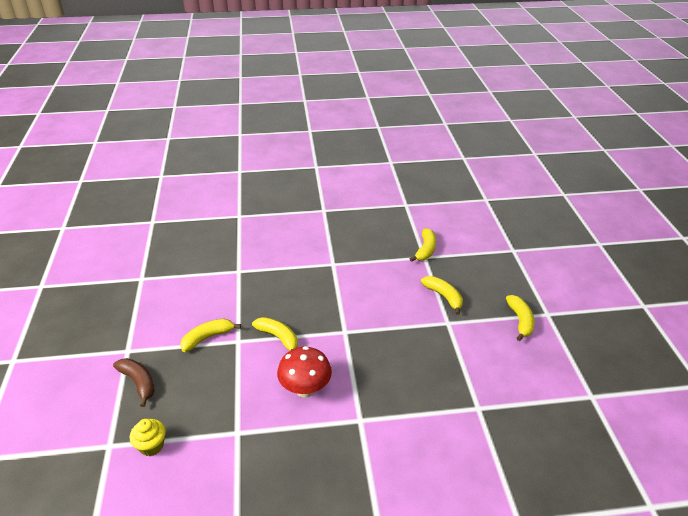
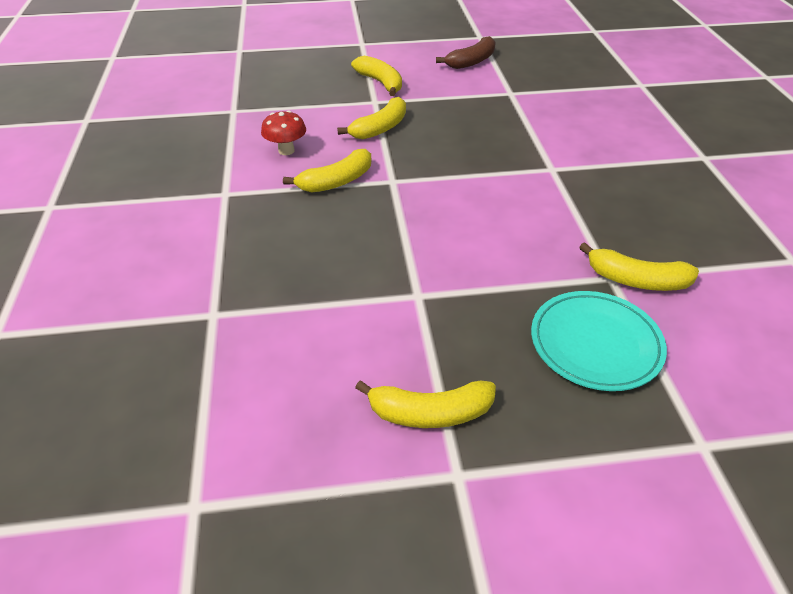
camera: 90 degrees right, 5 degrees up
(138, 382) = (315, 54): brown banana -> brown banana (471, 61)
(151, 446) = (232, 68): yellow cupcake -> none
(305, 389) = (286, 151): red mushroom -> red mushroom, size x0.62
(443, 296) = (491, 295): yellow banana -> yellow banana (336, 181)
(468, 268) = (595, 344): none -> turquoise plate

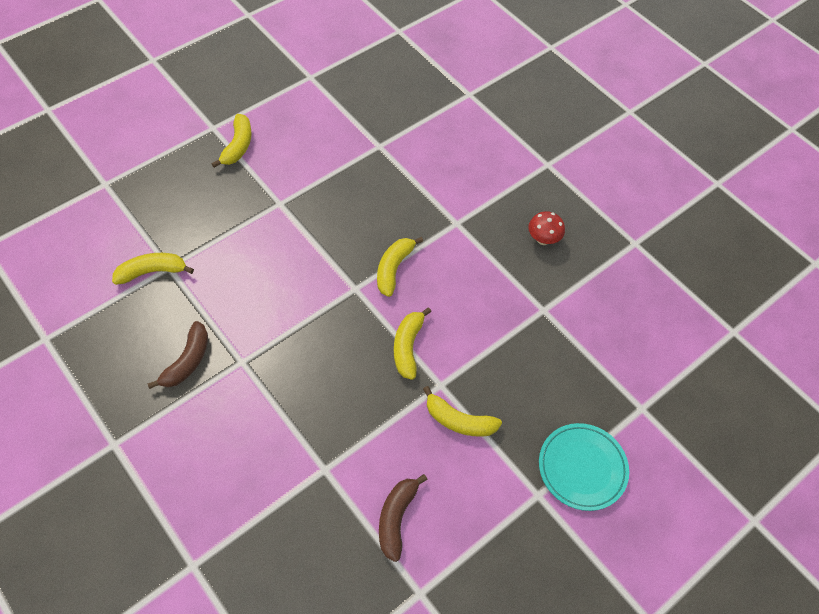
camera: 145 degrees right, 15 degrees up
(286, 151) = (456, 283): red mushroom -> red mushroom (543, 239)
(430, 413) = (238, 146): yellow banana -> yellow banana turned 135 degrees clockwise
(595, 344) = (168, 215): turquoise plate -> turquoise plate (582, 468)
(612, 187) = (187, 361): none -> brown banana

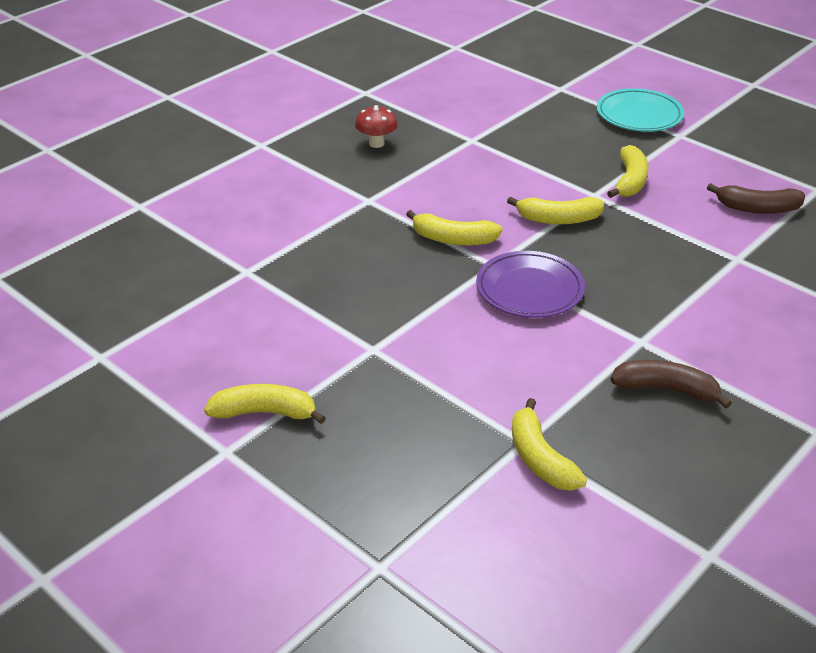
camera: 95 degrees left, 20 degrees down
(319, 305) = (529, 289): none -> purple plate

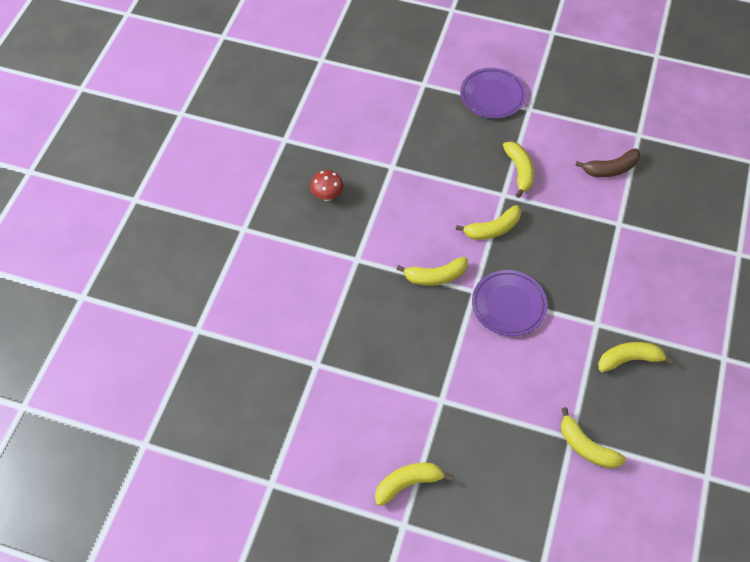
camera: 25 degrees left, 20 degrees up
(639, 115) = (492, 96): turquoise plate -> purple plate
(666, 389) = (629, 359): brown banana -> yellow banana

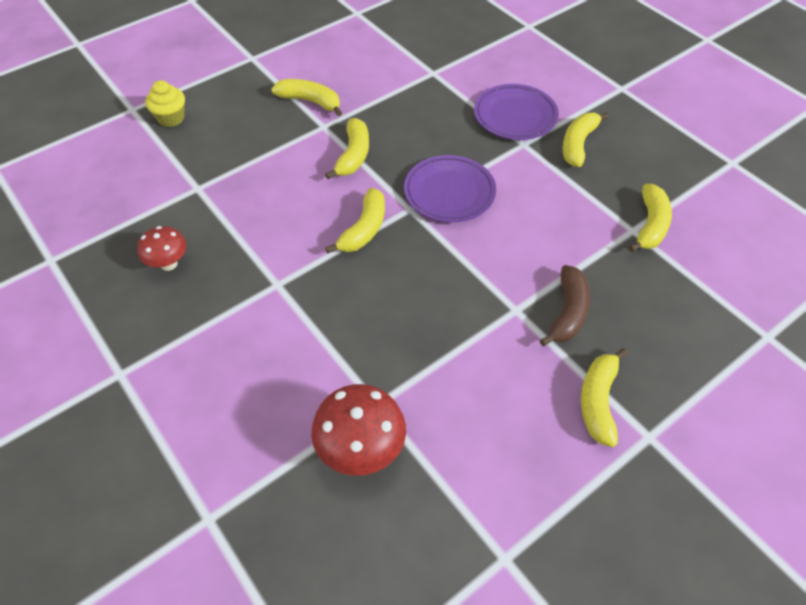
camera: 55 degrees left, 5 degrees down
(283, 374) = (361, 450): none -> red mushroom
(435, 109) = (171, 118): none -> yellow cupcake
(492, 96) = (207, 72): purple plate -> purple plate (515, 116)
(586, 447) = (650, 225): yellow banana -> yellow banana turned 60 degrees counterclockwise
(610, 169) = (372, 46): brown banana -> brown banana (568, 312)

